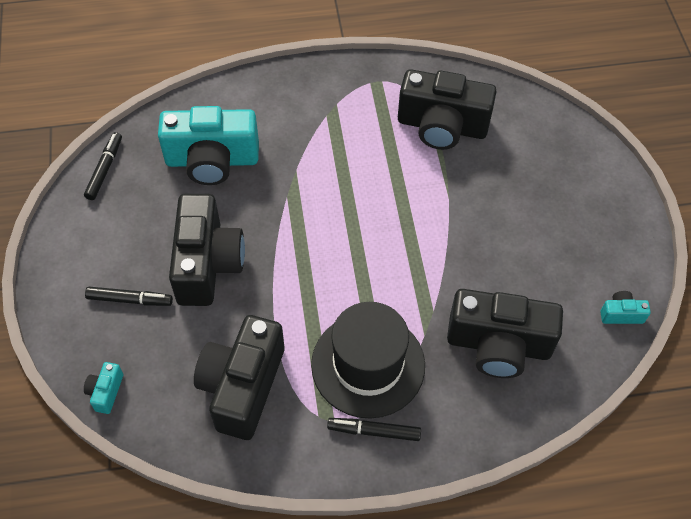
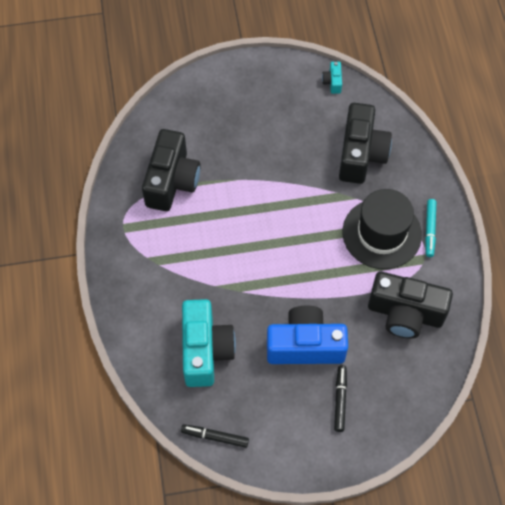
camera: 90 degrees left, 5 degrees up
(106, 392) = (417, 407): turquoise camera -> none
(207, 264) = (305, 345): black camera -> blue camera
(374, 431) = (430, 230): black marker -> turquoise marker

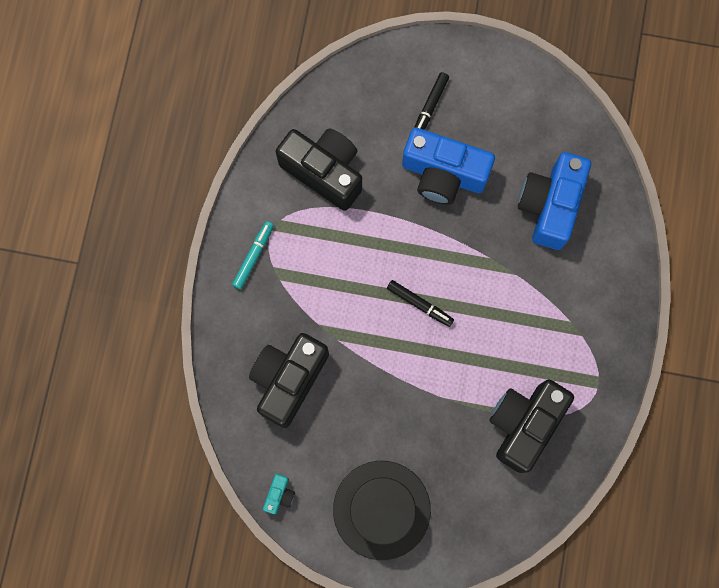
camera: 160 degrees left, 15 degrees up
(205, 350) = (549, 206): turquoise camera -> blue camera
(215, 437) = (568, 114): black marker -> black marker (419, 304)
(381, 233) = (308, 271): black hat -> black hat (381, 510)

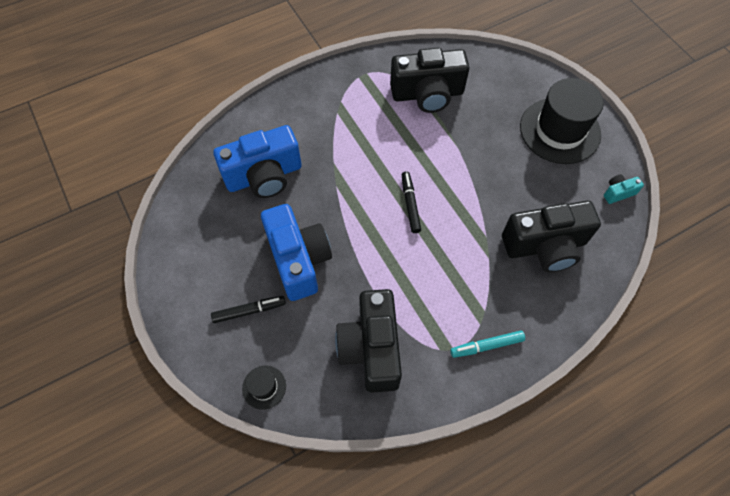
camera: 130 degrees left, 15 degrees down
(360, 77) = (264, 387): none -> black hat

